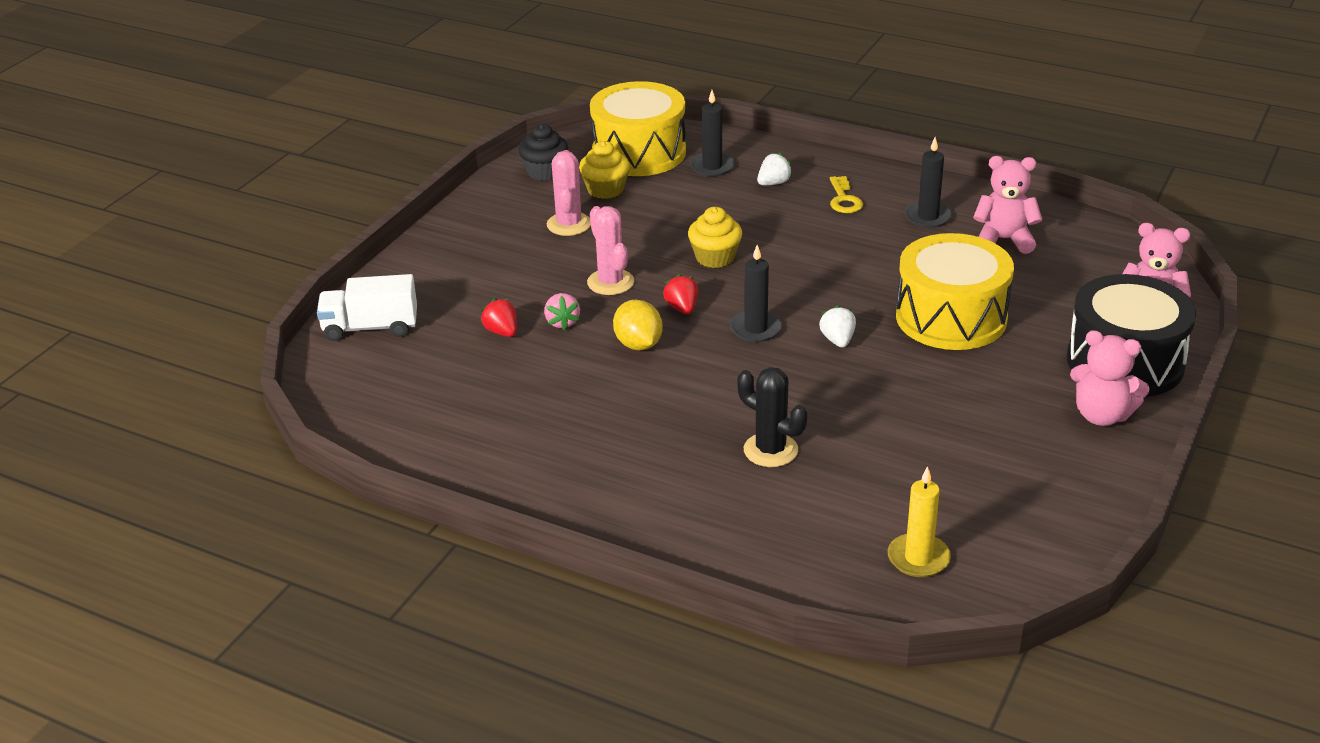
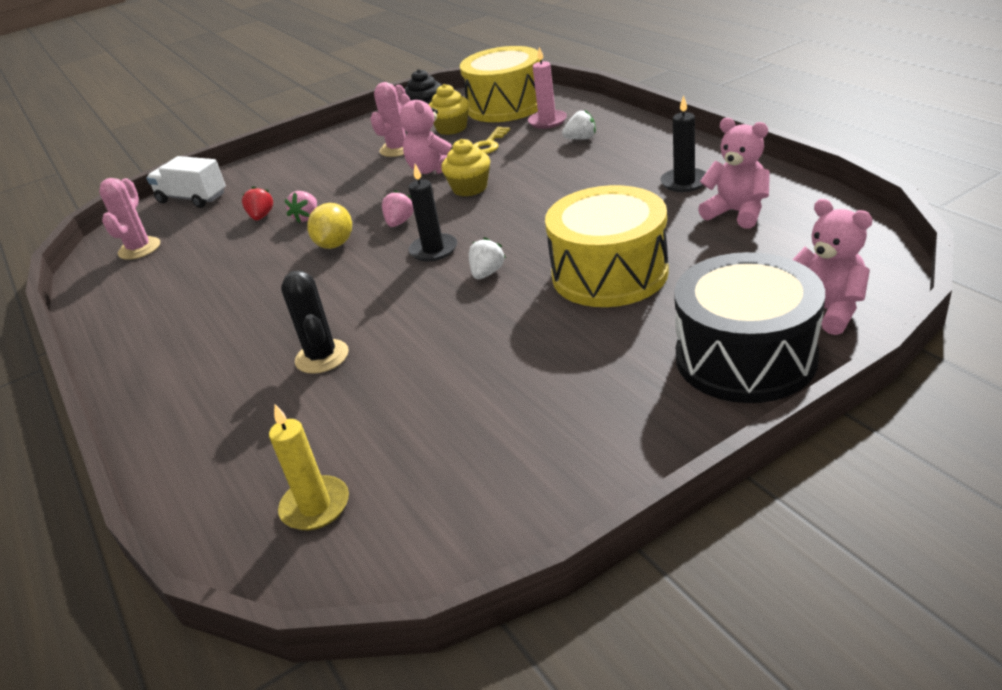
camera: 35 degrees right, 0 degrees up
(610, 282) = (374, 194): pink cactus -> pink cactus (139, 249)
(682, 308) = (399, 222): red strawberry -> pink strawberry
(712, 167) = (547, 121): black candle -> pink candle
(844, 199) = (625, 158): yellow key -> yellow key (489, 144)
(1102, 415) = (660, 409): pink teddy bear -> pink teddy bear (433, 169)

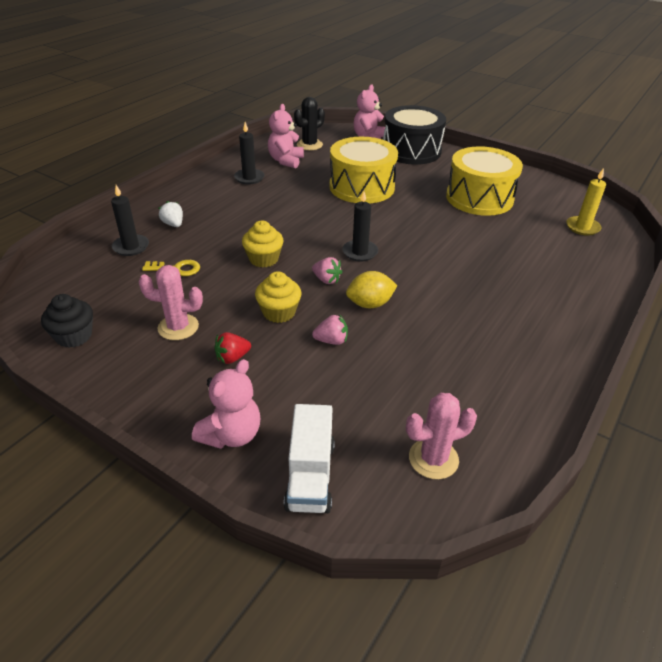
camera: 120 degrees left, 5 degrees up
(261, 217) = (338, 377): red strawberry -> red strawberry (232, 358)
(322, 357) = (494, 262): black cactus -> black cactus (309, 145)
(399, 222) = (326, 280): pink strawberry -> pink strawberry turned 135 degrees counterclockwise
(433, 169) = (228, 289): pink teddy bear -> pink teddy bear (231, 434)
(452, 128) = (131, 302): yellow cupcake -> yellow cupcake (279, 312)
(487, 273) = (378, 225): white strawberry -> none
(506, 106) = (80, 279): yellow drum -> yellow drum (479, 198)
(547, 121) = (131, 247): pink candle -> black candle

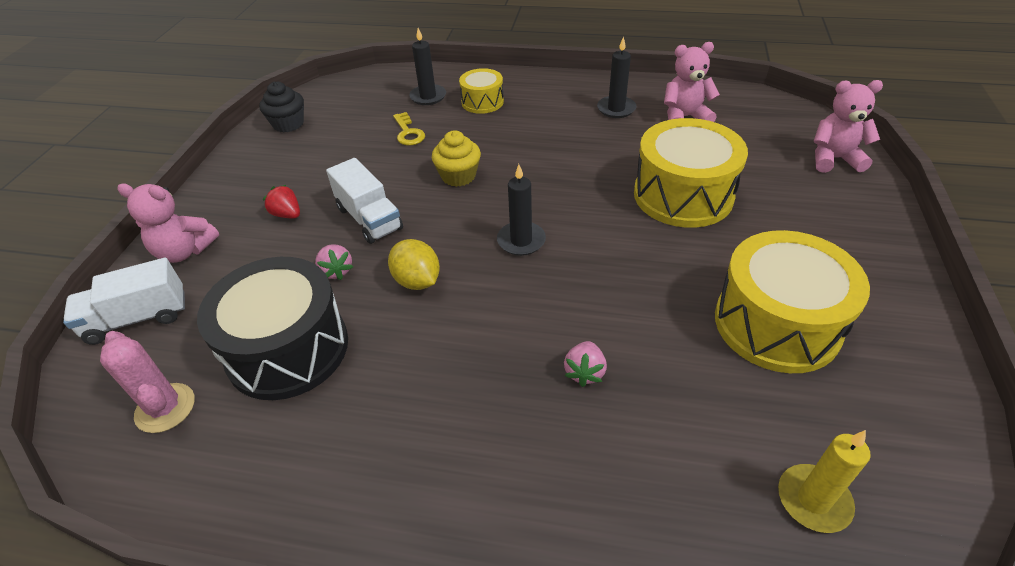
camera: 70 degrees right, 5 degrees up
(173, 224) = (482, 102): white strawberry -> yellow drum
(178, 327) = (320, 168): pink cactus -> none
(279, 312) = (369, 218): yellow cupcake -> white truck
(309, 145) = (748, 120): black cactus -> none
(326, 280) = (446, 232): pink strawberry -> pink strawberry (584, 372)
(411, 151) = (848, 209): black drum -> black drum (288, 349)

